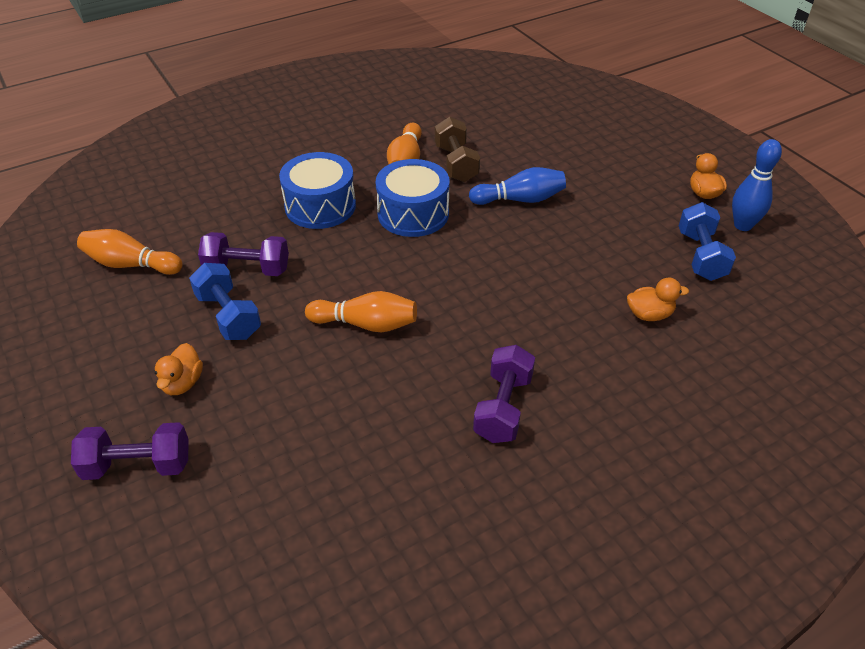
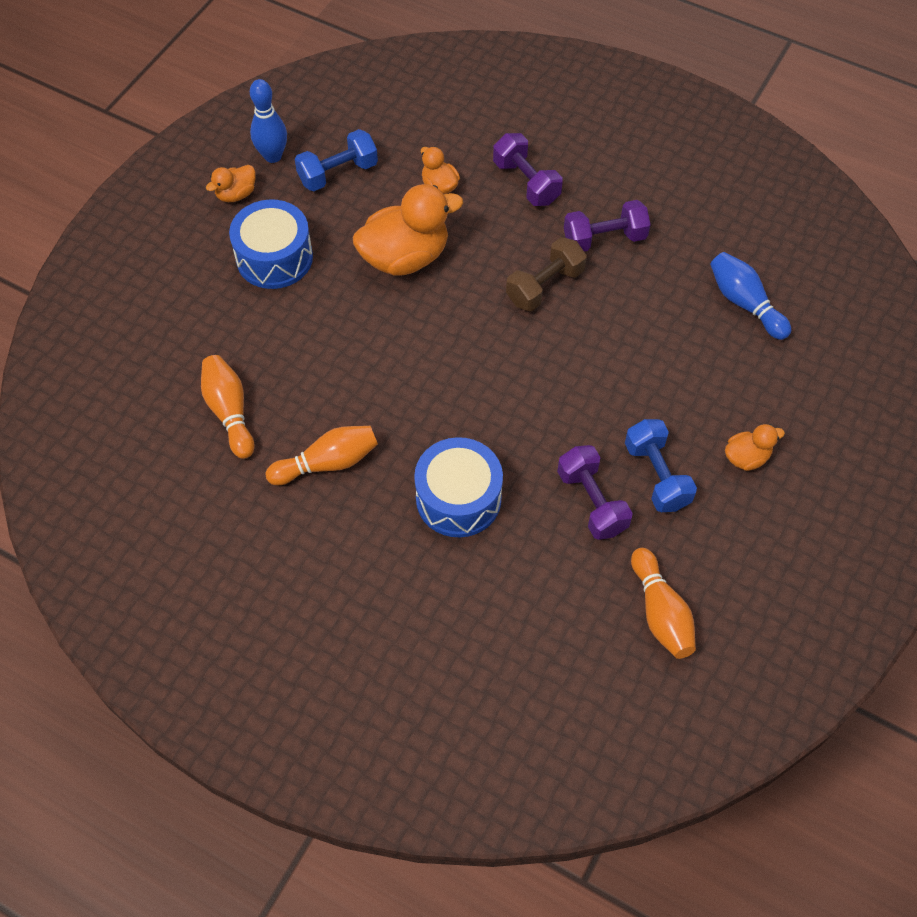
camera: 120 degrees left, 15 degrees up
(138, 465) = (831, 431): purple dumbbell -> purple dumbbell (526, 182)
(228, 316) = (656, 476): blue dumbbell -> blue dumbbell turned 45 degrees counterclockwise
(366, 324) = (588, 366): orange bowling pin -> orange bowling pin (229, 412)
(413, 213) = (416, 409): blue drum -> blue drum (274, 258)
(456, 164) = (305, 413): brown dumbbell -> brown dumbbell (545, 286)
(520, 199) = (336, 330): blue bowling pin -> blue bowling pin (744, 303)
(571, 261) = (405, 257): none -> orange duck

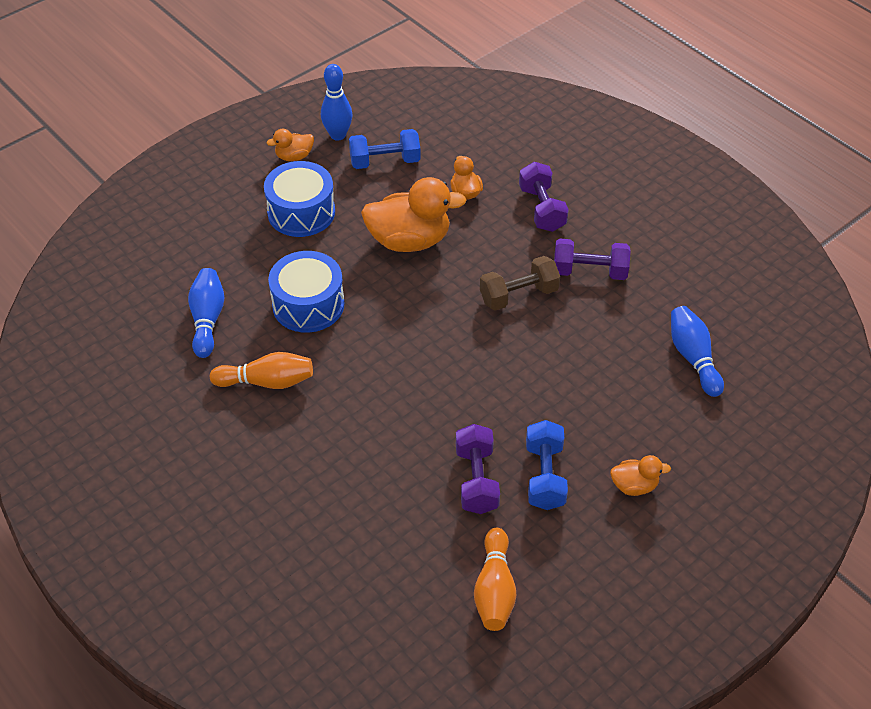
camera: 20 degrees right, 10 degrees down
(229, 412) = (207, 319): orange bowling pin -> blue bowling pin
(458, 498) = (362, 442): blue drum -> blue drum (308, 305)

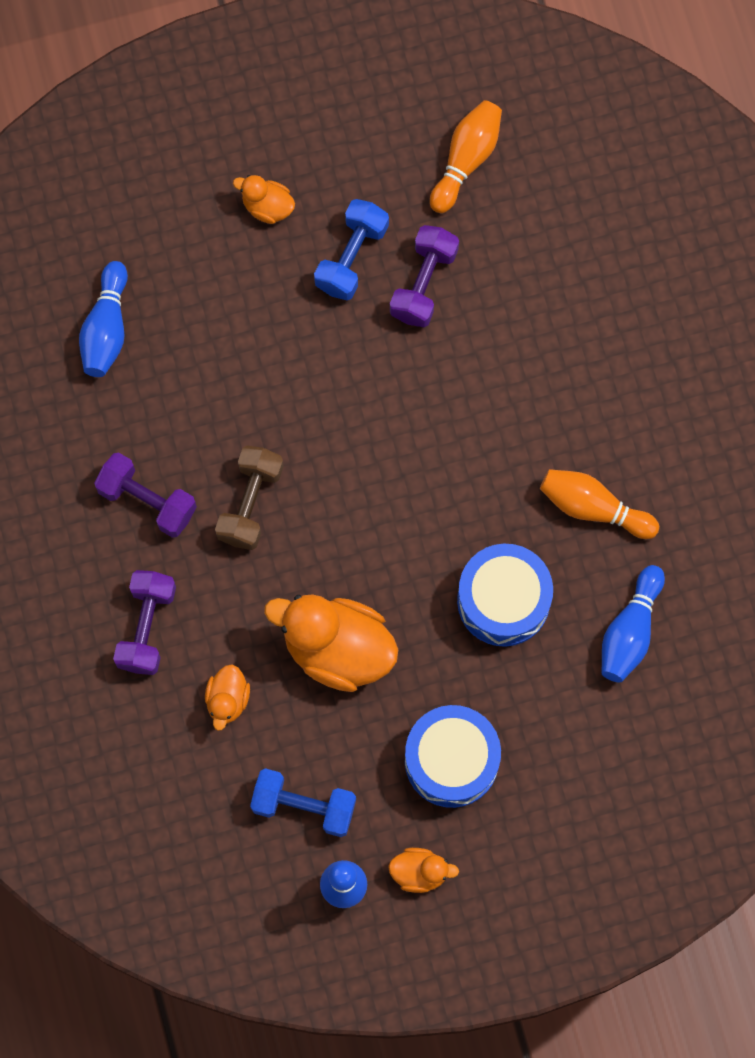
camera: 155 degrees left, 25 degrees up
(518, 295) = (250, 503): brown dumbbell -> brown dumbbell turned 75 degrees counterclockwise

